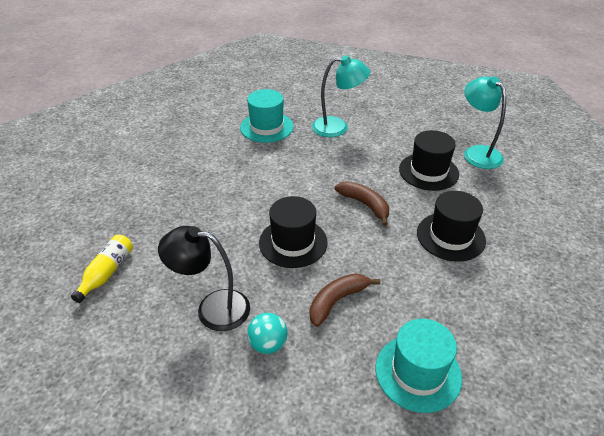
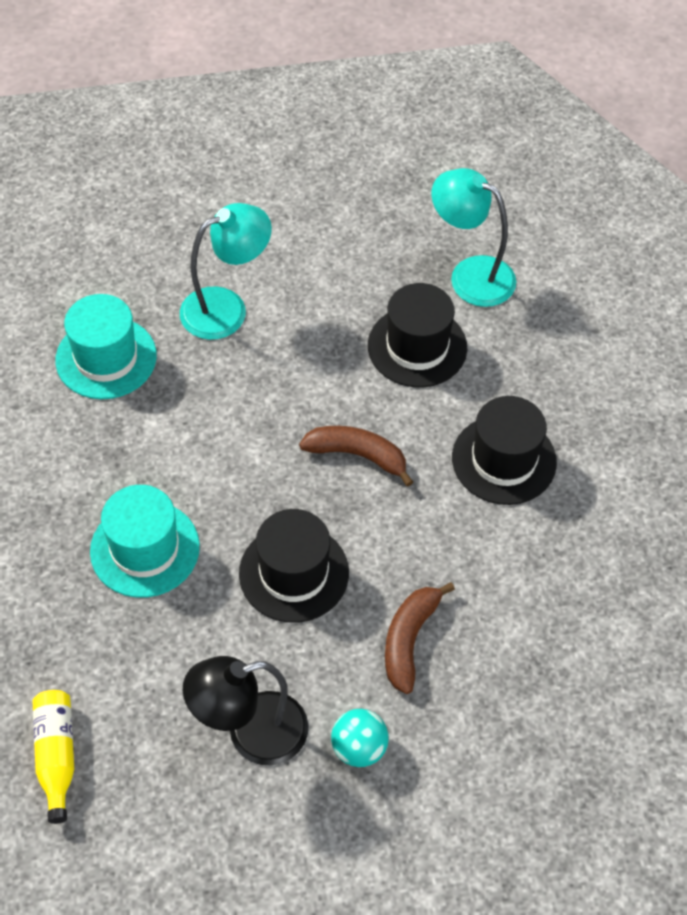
camera: 30 degrees left, 15 degrees up
(418, 372) = (559, 692): turquoise hat -> turquoise hat (145, 549)

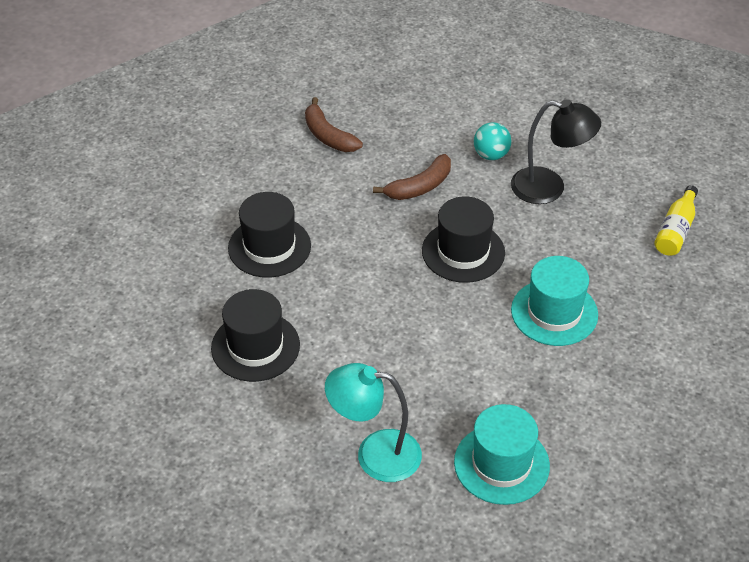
camera: 145 degrees left, 10 degrees down
(357, 455) = (363, 297): brown banana -> brown banana (328, 136)
(470, 275) = (163, 378): turquoise lamp -> none

